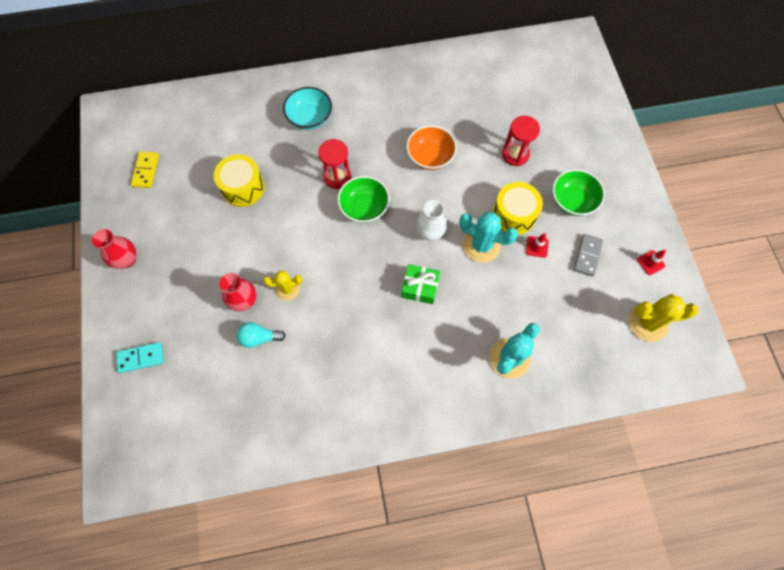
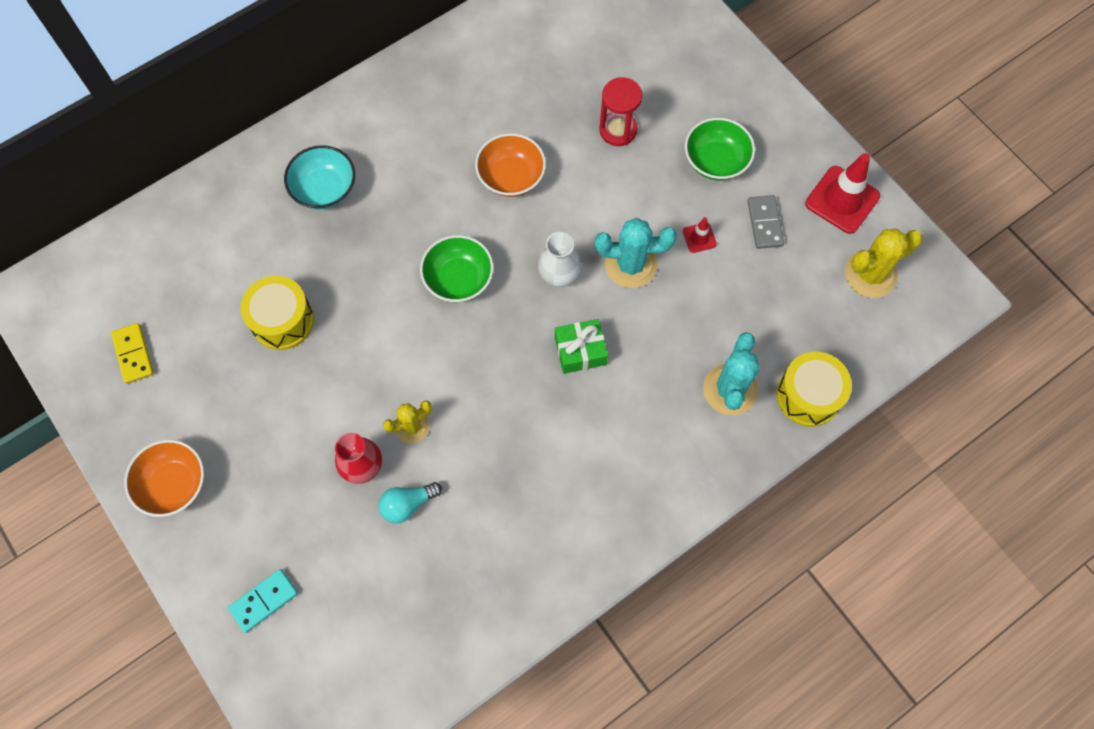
camera: 25 degrees left, 0 degrees up
(127, 260) = (173, 484): red vase -> orange bowl
(337, 177) = (402, 253): red hourglass -> none
(514, 215) = (652, 209): yellow drum -> yellow drum (808, 395)
(650, 262) = (842, 200): red traffic cone -> red traffic cone, size x2.07

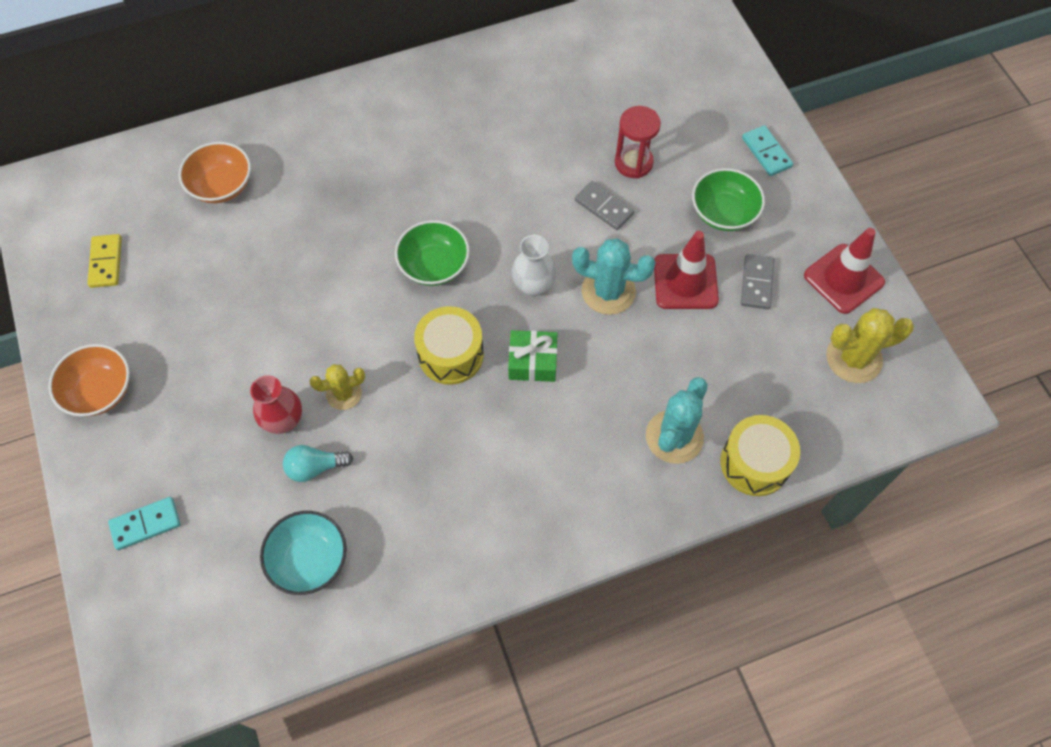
camera: 15 degrees right, 5 degrees down
(282, 320) = (254, 264): yellow drum -> yellow drum (451, 354)
(324, 189) = (333, 154): turquoise bowl -> turquoise bowl (309, 560)
(511, 177) = (515, 183): orange bowl -> orange bowl (222, 186)
(603, 182) = (604, 207): none -> grey domino
(699, 238) = (685, 282): red traffic cone -> red traffic cone, size x2.07
(739, 91) = (766, 152): none -> turquoise domino

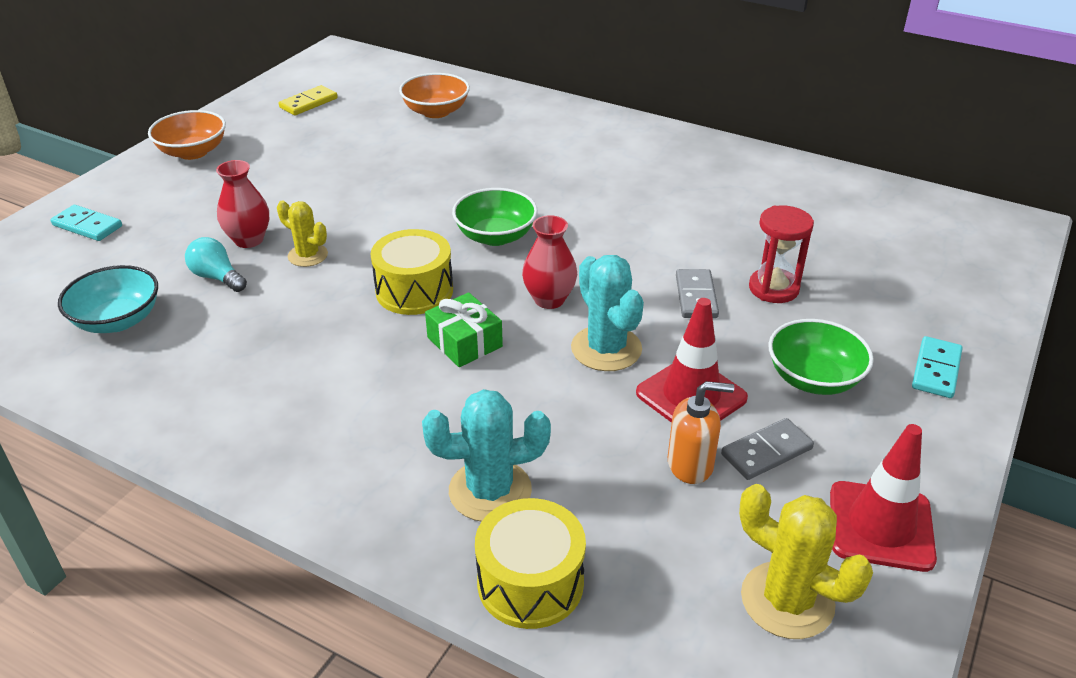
camera: 50 degrees right, 25 degrees down
(533, 285) = (549, 299): white vase -> red vase
(736, 325) = (691, 464): none -> orange soap dispenser

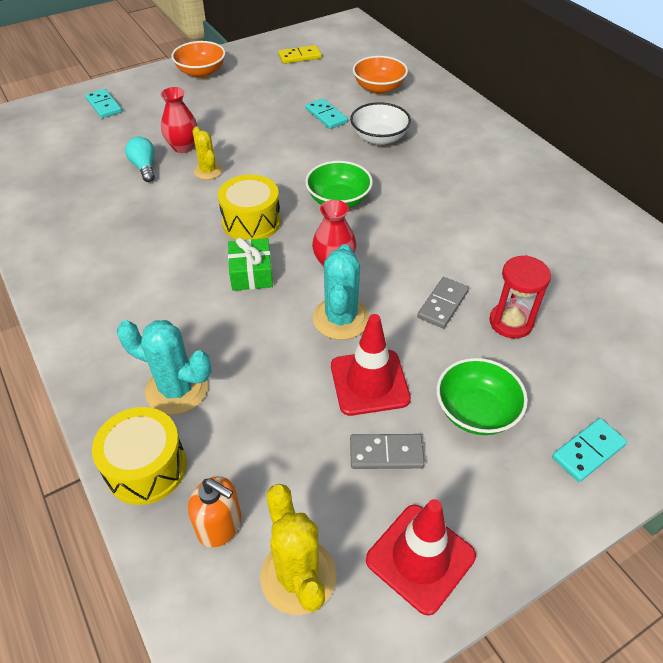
camera: 30 degrees right, 10 degrees up
(118, 320) = (70, 176): turquoise bowl -> none
(400, 156) = (326, 116): none -> turquoise domino
(483, 161) = (379, 138): none -> white bowl
(691, 464) = (322, 436): orange soap dispenser -> orange soap dispenser (220, 525)

